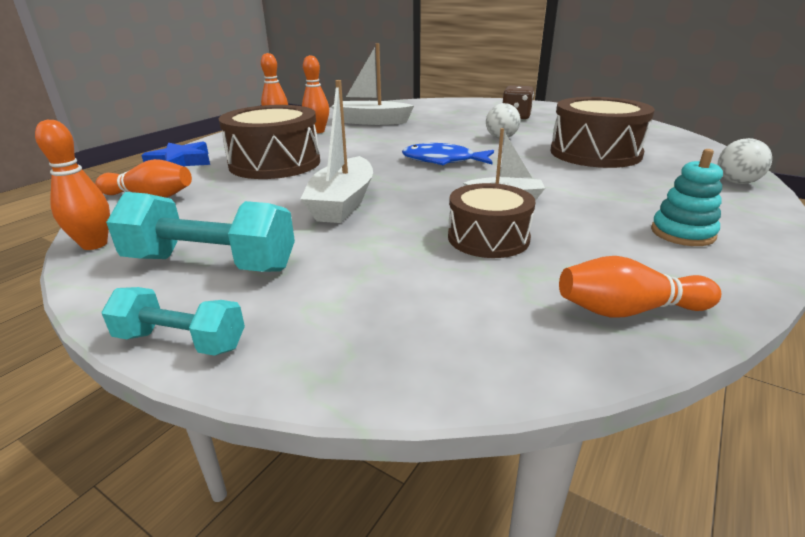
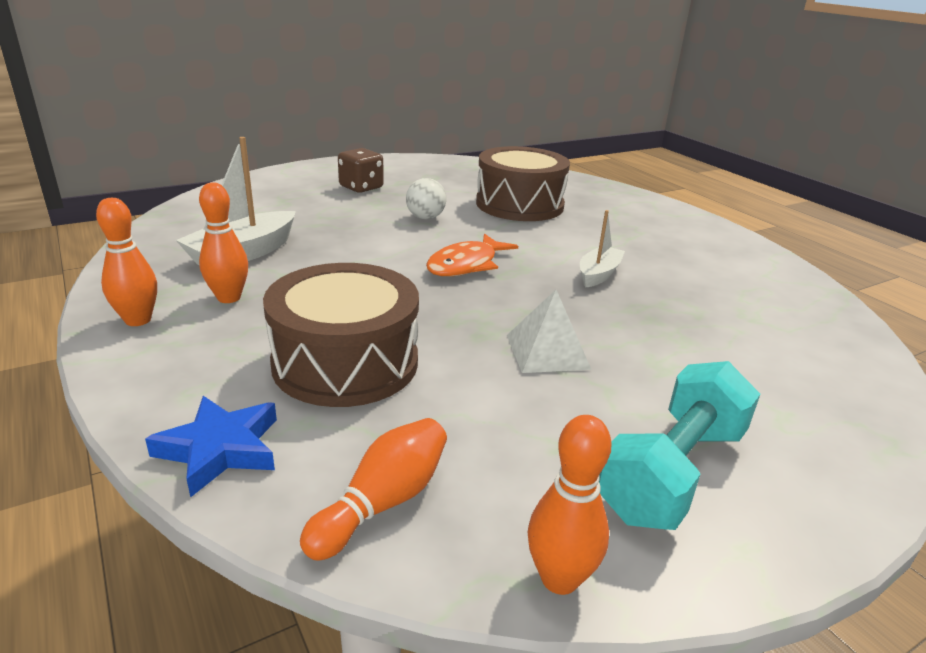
camera: 65 degrees left, 0 degrees up
(181, 341) = (840, 514): turquoise dumbbell -> none
(342, 203) = (547, 351): white boat -> white pyramid
(443, 161) = (466, 265): blue fish -> orange fish
(488, 238) = (680, 309): brown drum -> none
(628, 310) = (810, 306): orange bowling pin -> none
(682, 233) = (705, 246): turquoise stacking toy -> none
(736, 182) = (628, 196): white ball -> none

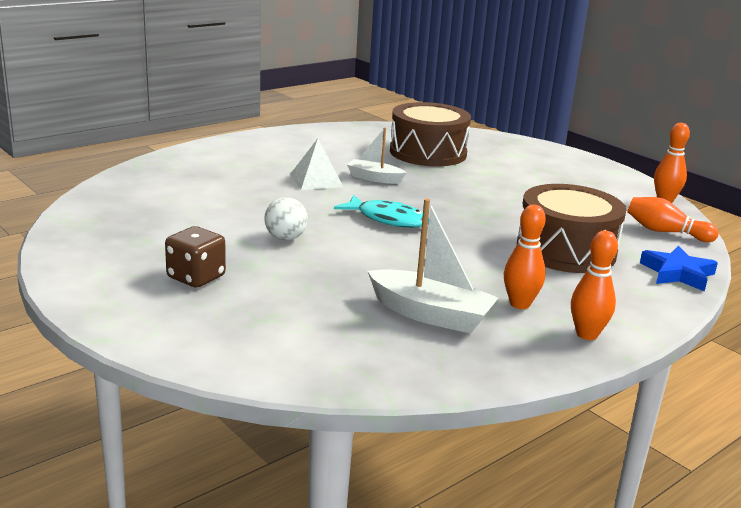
camera: 100 degrees left, 5 degrees down
(466, 265) = (388, 219): orange fish -> turquoise fish
(519, 204) = (227, 199): brown drum -> brown drum (428, 153)
(547, 351) = (499, 197): white pyramid -> white pyramid (316, 180)
(672, 472) = (580, 178): turquoise dumbbell -> none

